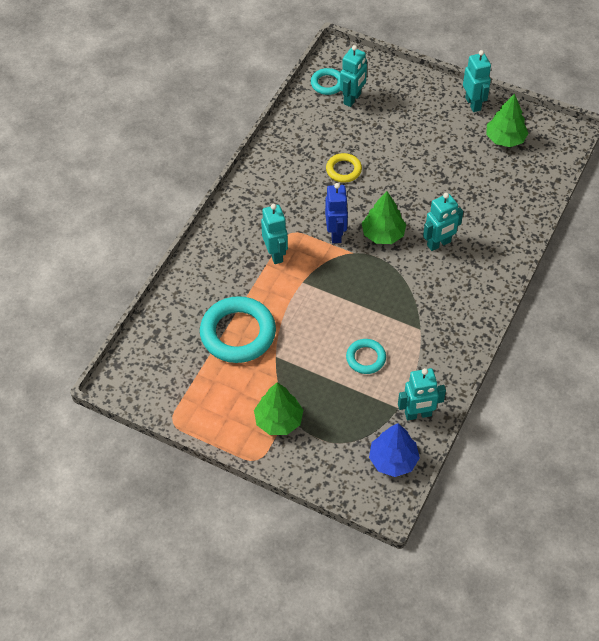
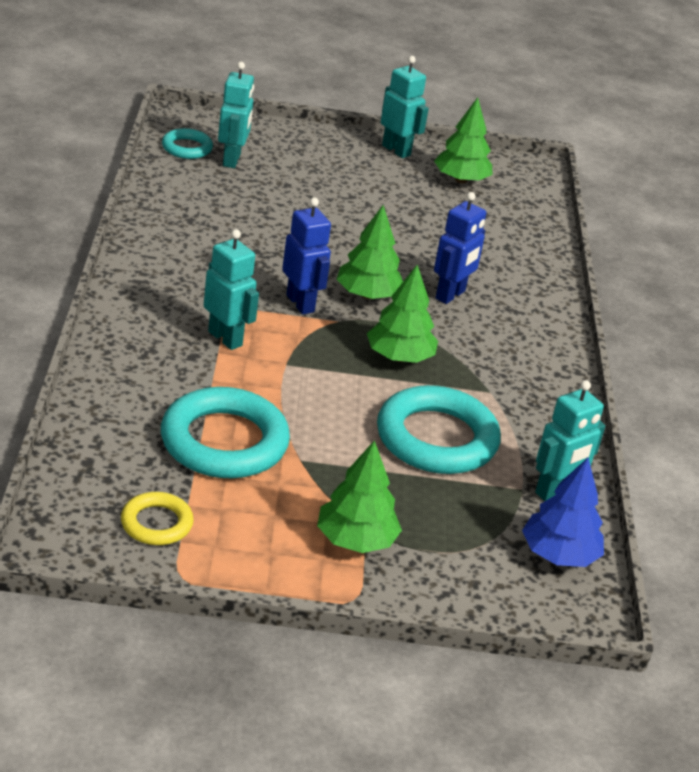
camera: 30 degrees left, 20 degrees down
(343, 170) = (267, 234): yellow ring -> yellow ring (156, 523)
(366, 358) = (436, 438): turquoise ring -> turquoise ring, size x1.92
(376, 289) = (399, 357): none -> green tree
(439, 244) = (450, 295): turquoise robot -> blue robot

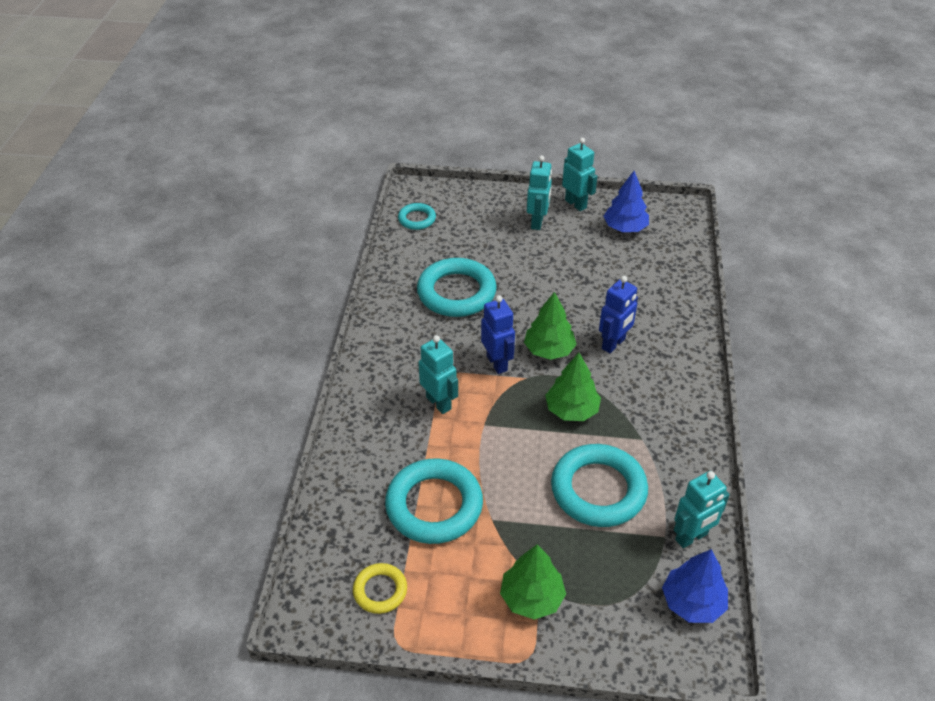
camera: 10 degrees right, 10 degrees up
(232, 160) = (450, 227): turquoise robot -> turquoise robot (537, 222)
(243, 228) = (456, 292): none -> turquoise ring
(461, 180) = (625, 228): green tree -> blue tree

